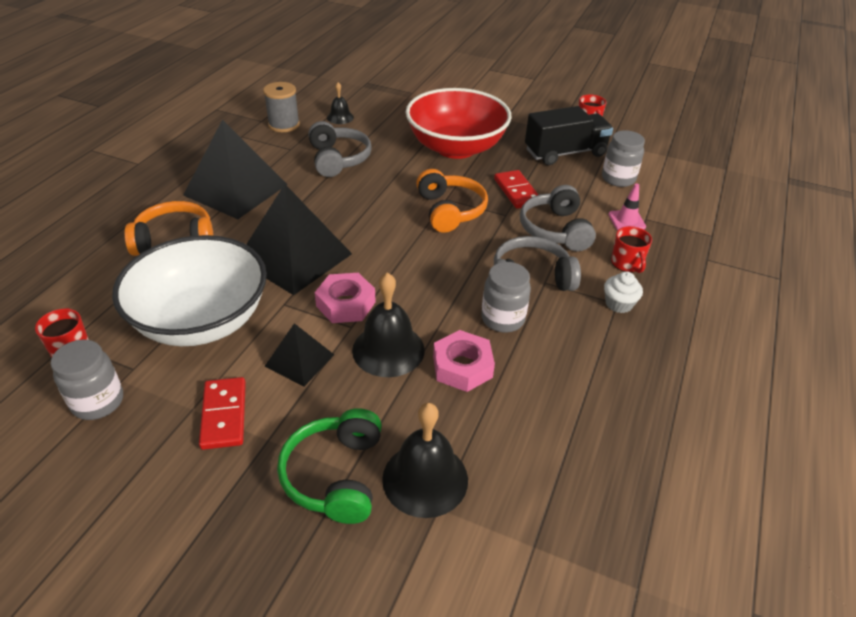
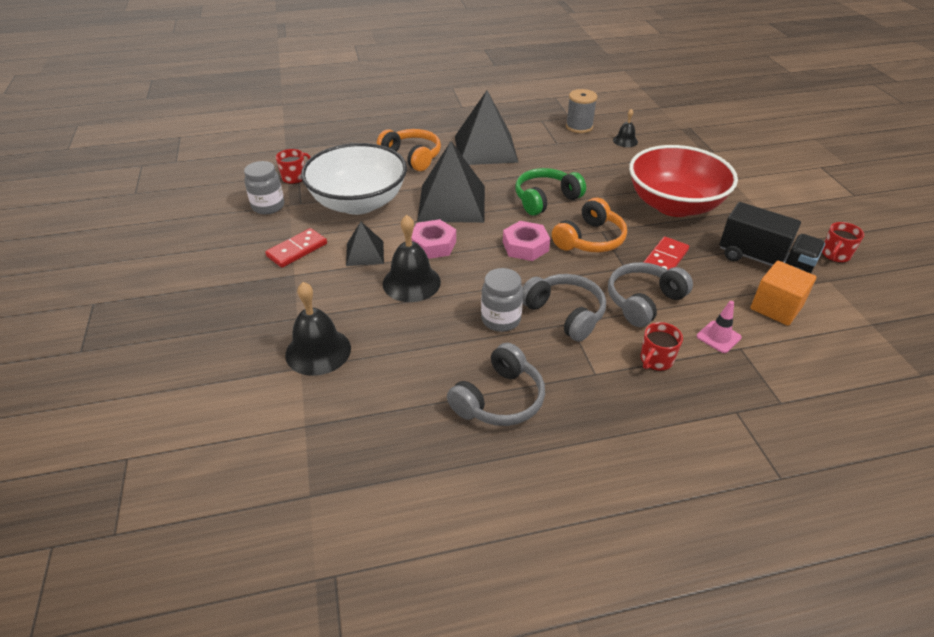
camera: 55 degrees right, 0 degrees up
(335, 475) = (290, 313): green headphones -> green headphones (545, 199)
(338, 159) = (575, 165): grey headphones -> grey headphones (499, 399)
(462, 367) = (430, 322): pink nut -> pink nut (525, 246)
(618, 179) = (776, 307): grey jar -> orange cube
(618, 304) = (595, 375): white cupcake -> none

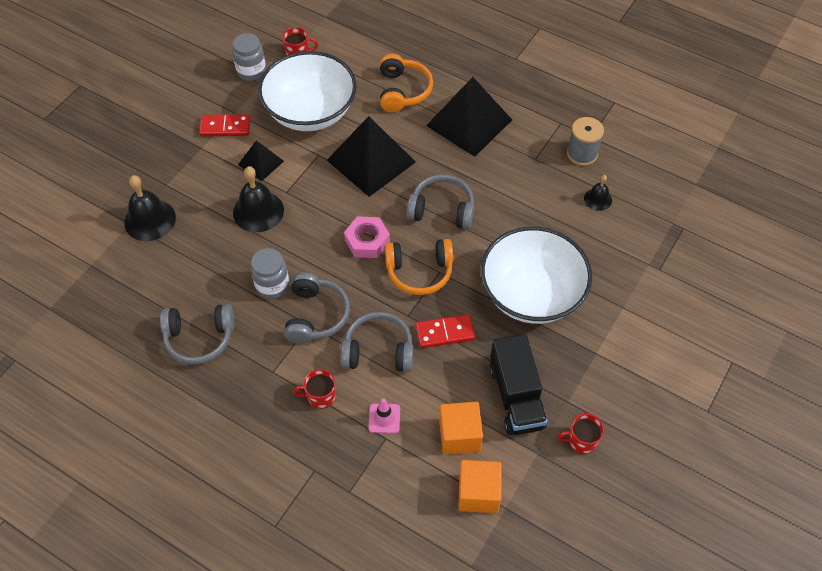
camera: 45 degrees right, 15 degrees up
(433, 245) = (310, 190): pink nut -> none
(545, 199) = (442, 210): green headphones -> grey headphones
(674, 205) = (531, 294): red bowl -> white bowl
(845, 330) = (478, 493): none -> orange cube

